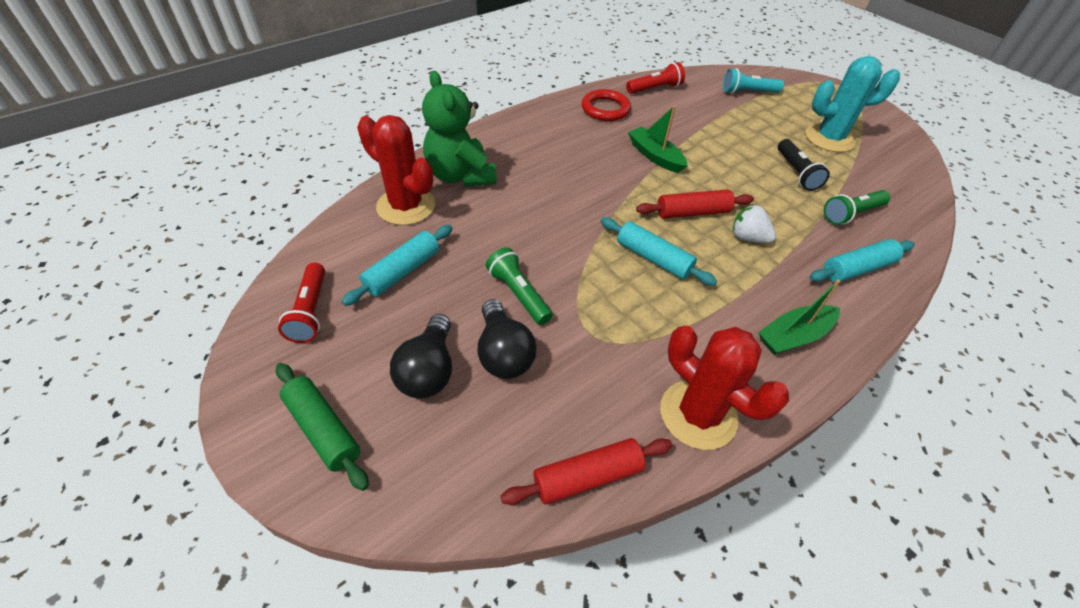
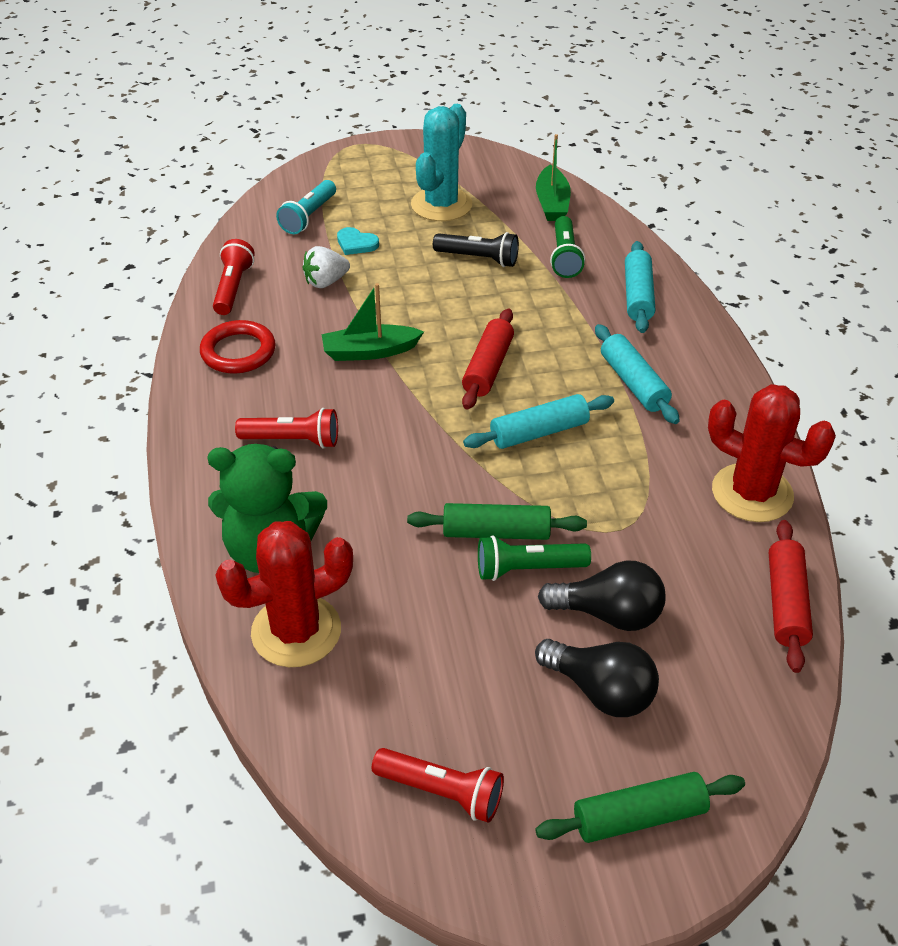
camera: 60 degrees left, 5 degrees down
(402, 271) = (425, 671): turquoise rolling pin -> turquoise rolling pin (633, 383)
(541, 267) = (496, 532): none -> green rolling pin
(552, 153) = (293, 440): none -> red flashlight
(698, 414) = (752, 493): red cactus -> red cactus turned 45 degrees clockwise
(746, 117) = (356, 243): none -> turquoise heart
(748, 237) = (552, 346): white strawberry -> white strawberry (326, 282)
(794, 336) = (695, 383): green boat -> green boat (552, 203)

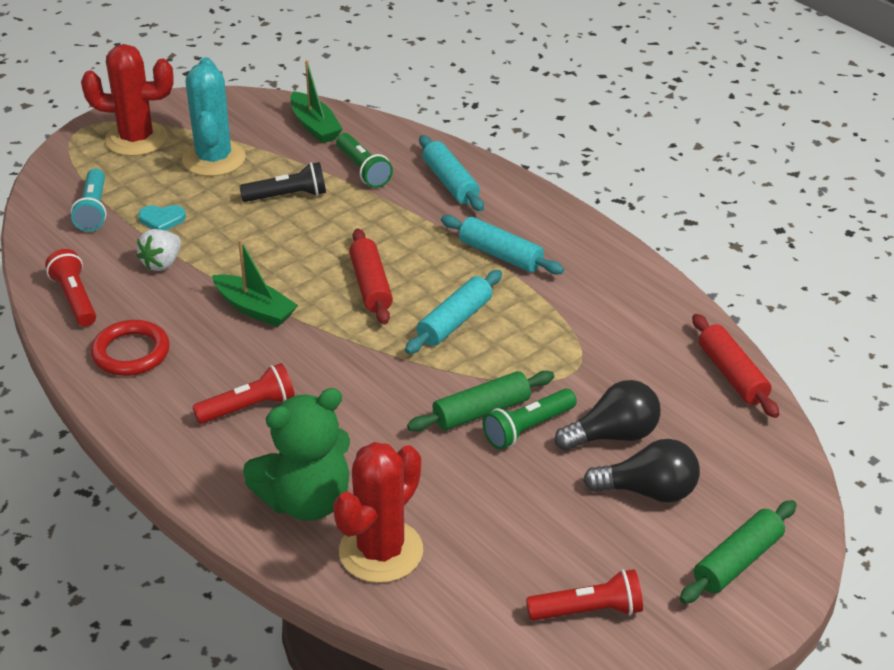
camera: 30 degrees left, 5 degrees down
(370, 351) = (255, 309): green boat -> green boat turned 105 degrees counterclockwise
(752, 493) = (652, 306): red cactus -> red cactus (136, 139)

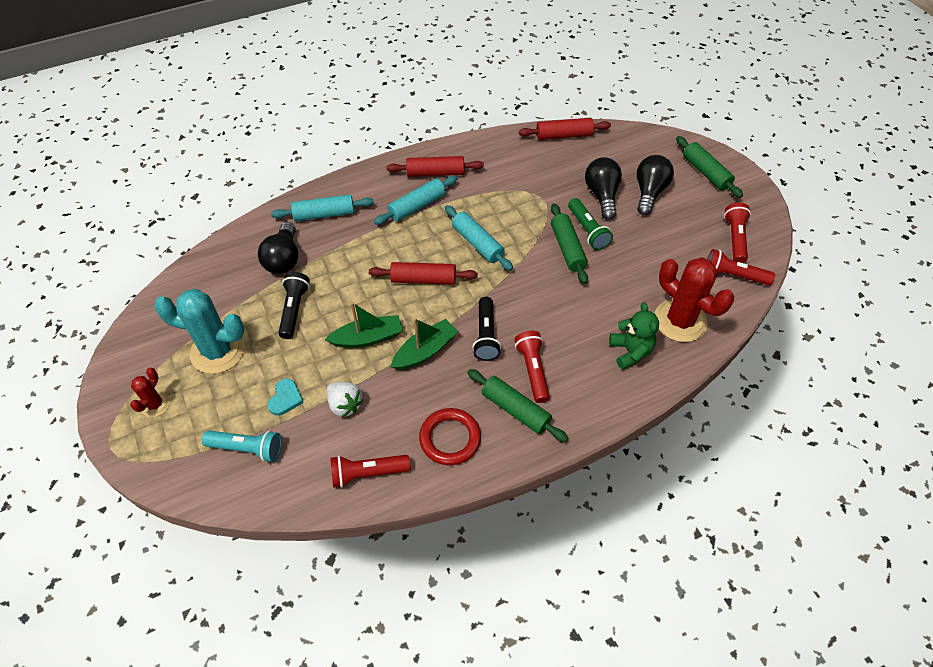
camera: 75 degrees left, 15 degrees up
(136, 139) = (155, 404): red cactus -> red cactus, size x0.50
(183, 401) = (515, 410): none -> green rolling pin
(294, 356) = (486, 335): none -> black flashlight
(306, 501) = (630, 351): green teddy bear -> green teddy bear, size x0.63
(315, 126) = (209, 278): green boat -> green boat (368, 338)
(363, 170) = (284, 259): green flashlight -> black light bulb
(500, 612) = (733, 275): none -> red flashlight
(574, 259) = (435, 173): none -> red rolling pin

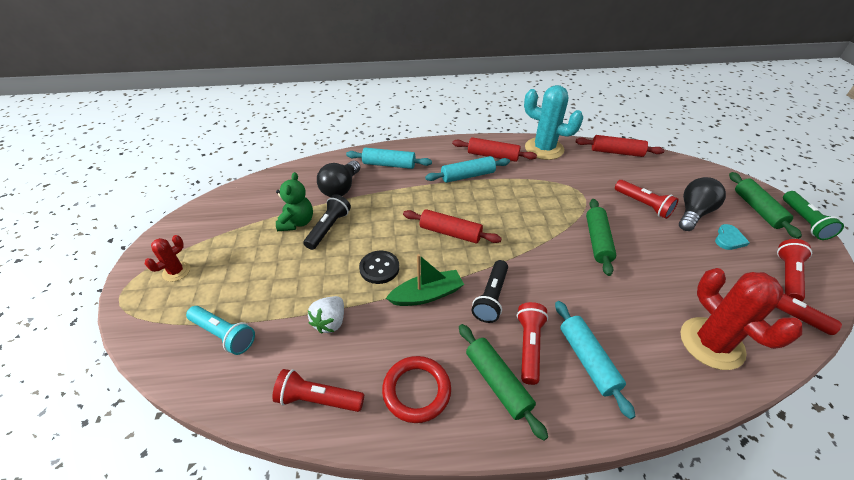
camera: 20 degrees right, 10 degrees down
(217, 351) = (250, 243): turquoise cactus -> turquoise cactus (544, 149)
(285, 398) = (282, 299): turquoise heart -> turquoise heart (729, 239)
(345, 405) = (330, 322): white strawberry -> white strawberry turned 45 degrees clockwise
(368, 338) = (379, 268): green boat -> black button
(477, 243) = (511, 216): turquoise rolling pin -> turquoise rolling pin (588, 360)
(587, 230) = (622, 230): green flashlight -> green flashlight (804, 222)
(602, 195) = (643, 205): black light bulb -> red flashlight
(630, 351) = (645, 359): green teddy bear -> green teddy bear (297, 222)

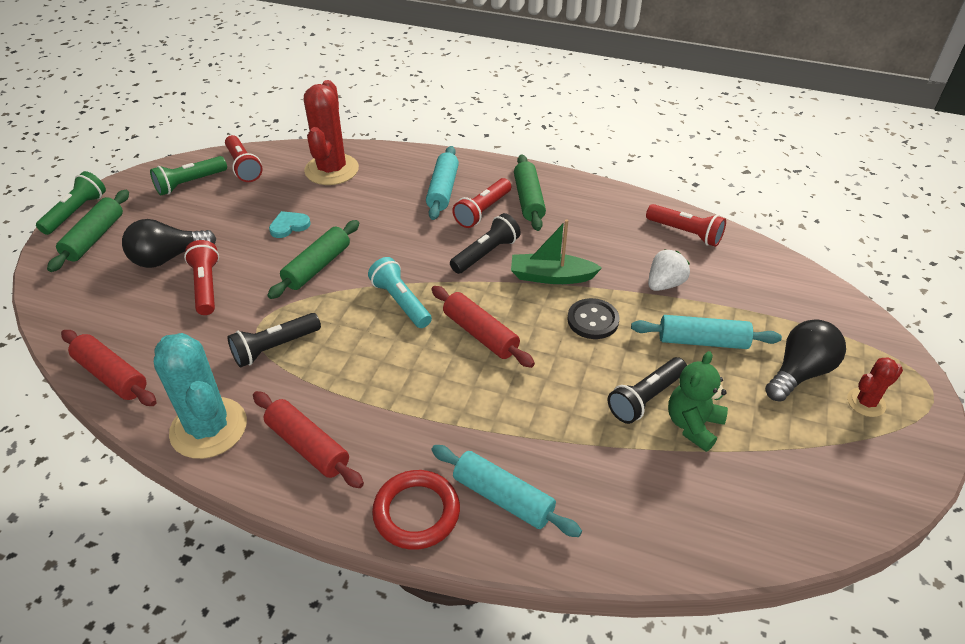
camera: 155 degrees left, 0 degrees up
(224, 335) = (782, 307): turquoise flashlight -> turquoise flashlight (401, 302)
(341, 188) = (609, 470): black light bulb -> black light bulb (799, 372)
(416, 391) = (598, 214): red ring -> red ring (416, 512)
(467, 176) = (386, 418): turquoise rolling pin -> turquoise rolling pin (702, 341)
(559, 187) = (274, 347): none -> black flashlight
(729, 239) = (181, 224): turquoise heart -> turquoise heart (289, 226)
(787, 276) = (190, 183): red flashlight -> green flashlight

